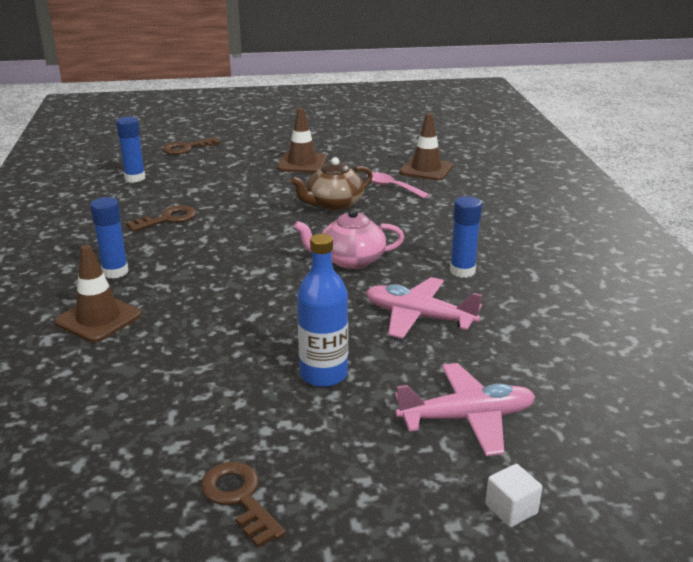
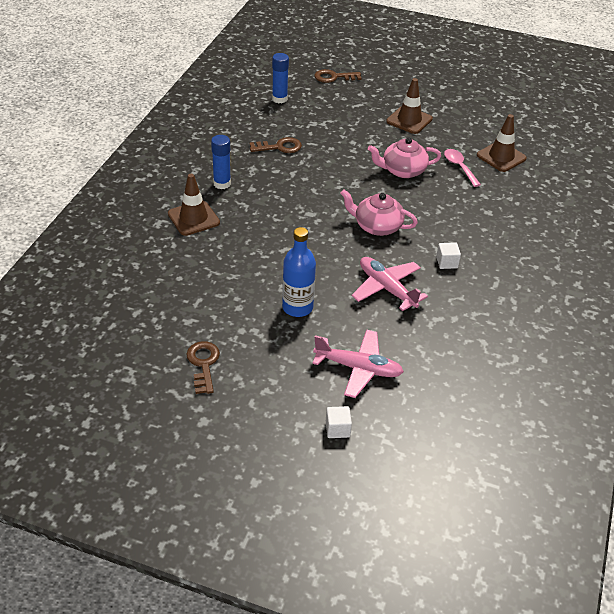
camera: 25 degrees right, 15 degrees up
(333, 204) = (402, 170): brown teapot -> pink teapot
(462, 271) = (447, 262): blue glue stick -> white cube

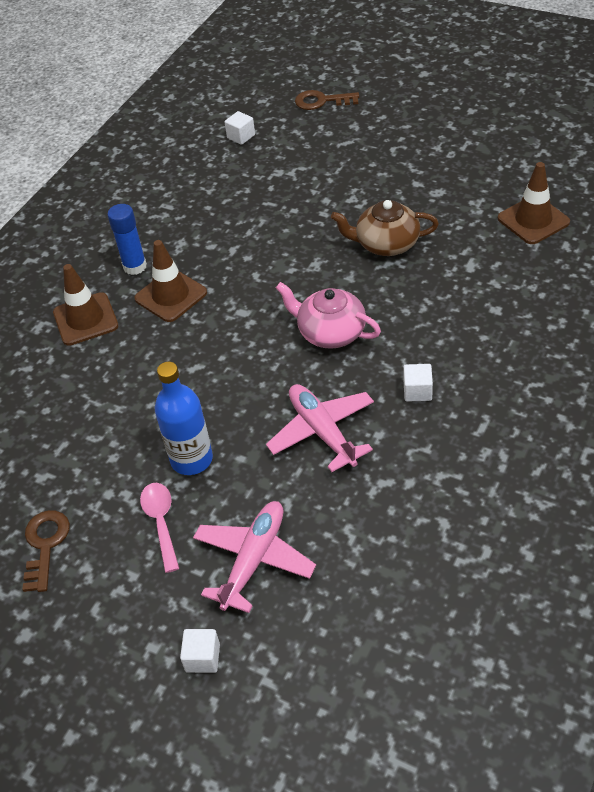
camera: 15 degrees right, 5 degrees up
(279, 99) = (241, 136): blue glue stick -> white cube
(279, 147) = (224, 210): brown key -> none
(358, 368) = (254, 560): pink plane -> pink plane turned 90 degrees counterclockwise
(402, 170) = (386, 244): pink teapot -> brown teapot
(409, 120) = (412, 164): brown traffic cone -> brown traffic cone (171, 296)
(459, 167) = (468, 237): pink spoon -> pink spoon (161, 522)

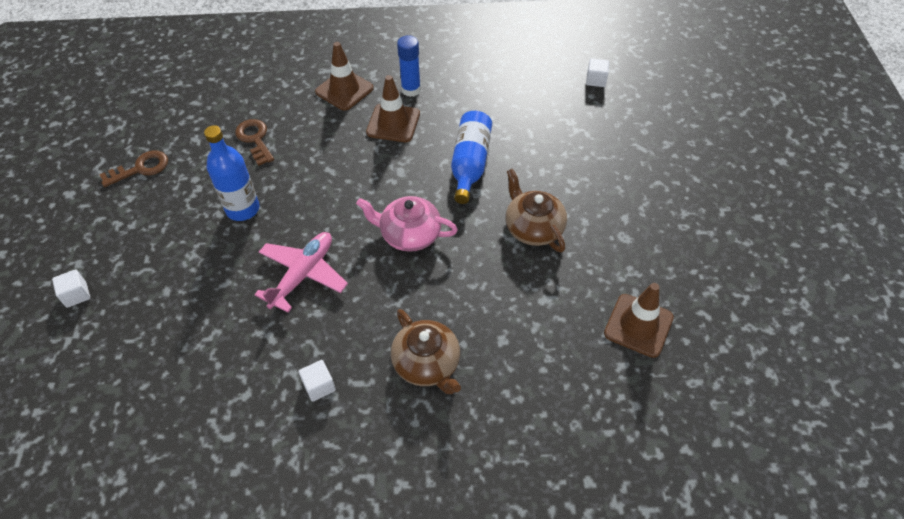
camera: 55 degrees right, 5 degrees up
(161, 522) = (181, 219): pink spoon -> none
(254, 560) = (167, 286): pink plane -> none
(275, 258) = (470, 164): none -> blue bottle
(321, 101) = (681, 109): brown key -> brown key (255, 139)
(330, 332) = (409, 234): pink teapot -> pink teapot turned 75 degrees counterclockwise
(417, 391) = (375, 320): white cube -> white cube (319, 386)
(490, 369) = (427, 364): none -> brown teapot

